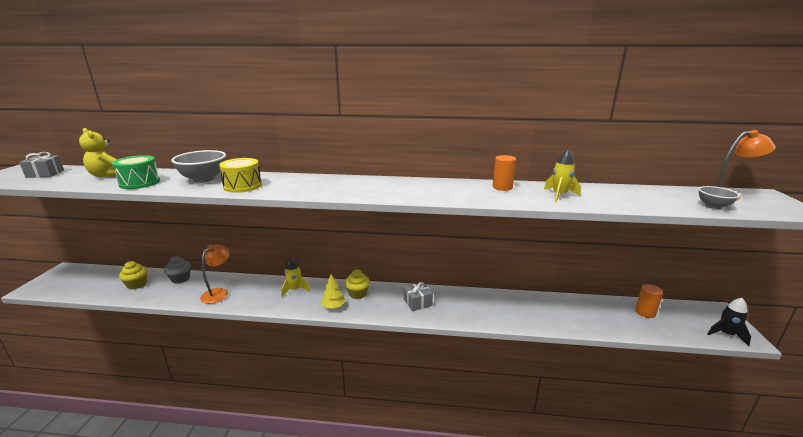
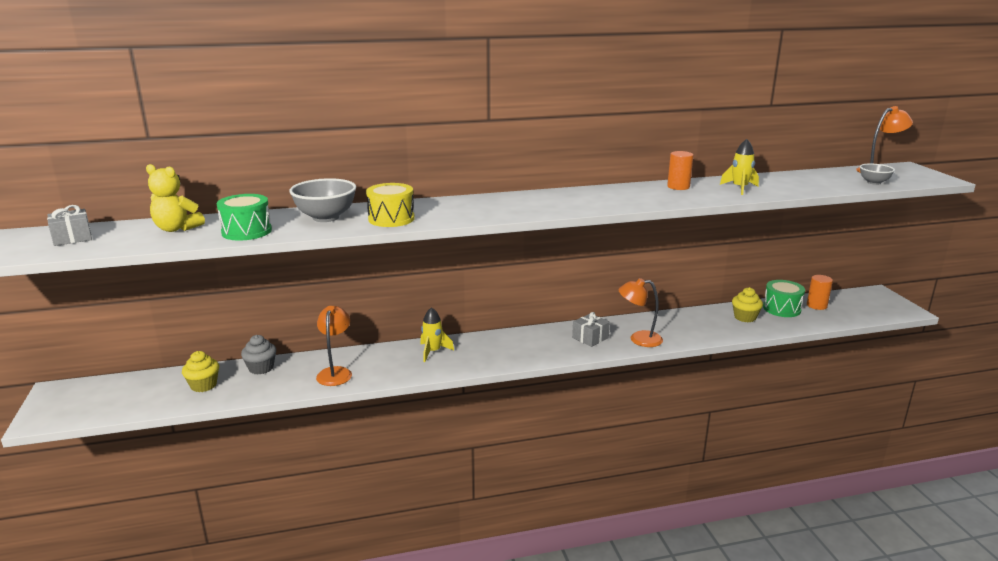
camera: 20 degrees left, 0 degrees up
(333, 306) = (498, 359): yellow tree -> none
(357, 294) = (514, 342): yellow cupcake -> yellow cupcake (745, 317)
(456, 312) = (639, 339): none -> orange lamp
(607, 309) = (781, 309): none -> green drum
(726, 334) = (891, 311): black rocket -> none

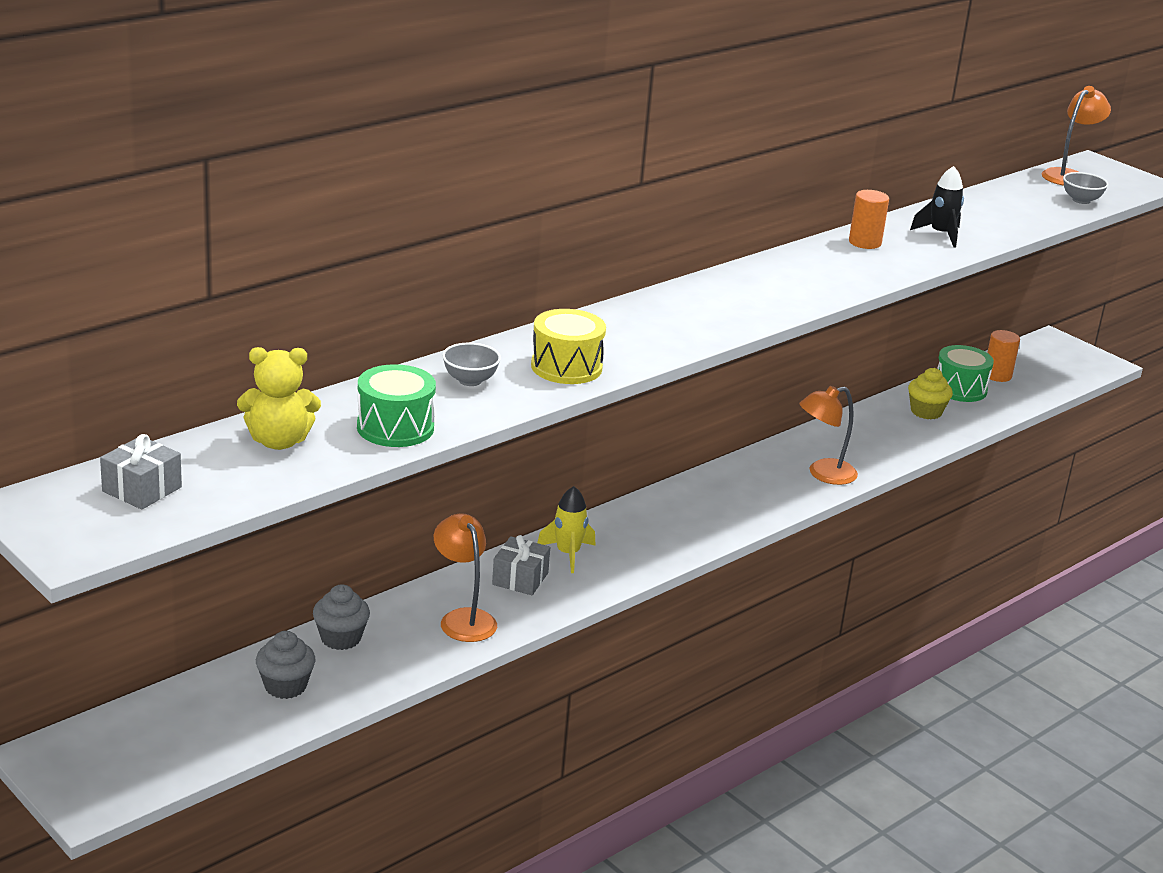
camera: 30 degrees left, 5 degrees up
(203, 385) = (285, 686): yellow cupcake -> grey cupcake
(326, 217) = (470, 380): grey bowl -> grey bowl, size x0.57
(590, 338) = (760, 485): grey gift -> grey gift (520, 579)
(739, 188) = (941, 235): yellow rocket -> black rocket

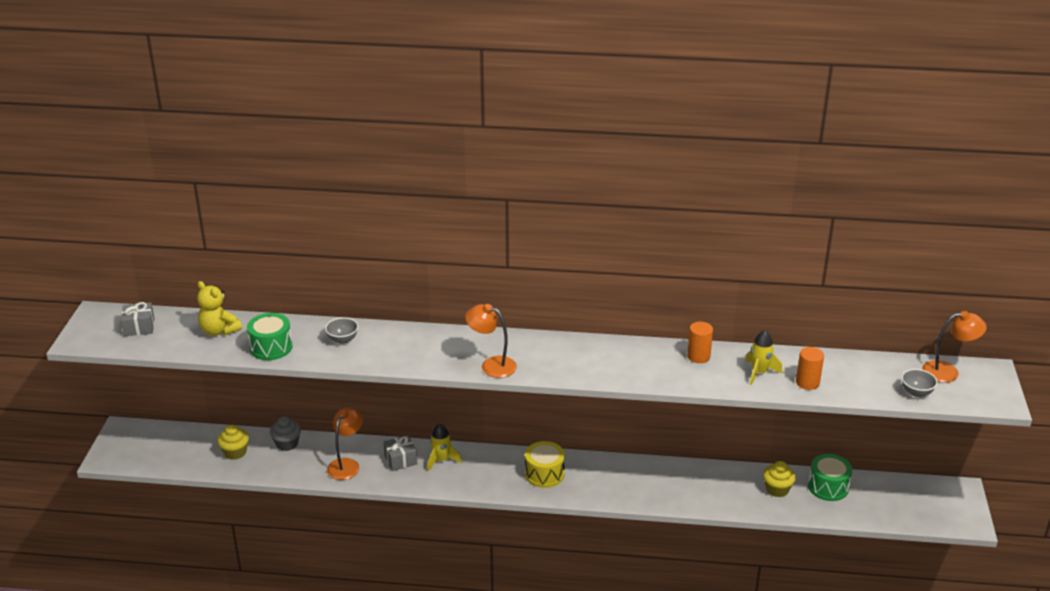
camera: 50 degrees right, 5 degrees up
(285, 686) = (235, 452): grey cupcake -> yellow cupcake
(566, 367) = (396, 354): yellow drum -> yellow drum (544, 474)
(823, 474) = (644, 492): orange lamp -> orange lamp (491, 365)
(941, 235) = (759, 372): black rocket -> yellow rocket
(997, 375) = (871, 492): orange cylinder -> orange cylinder (807, 382)

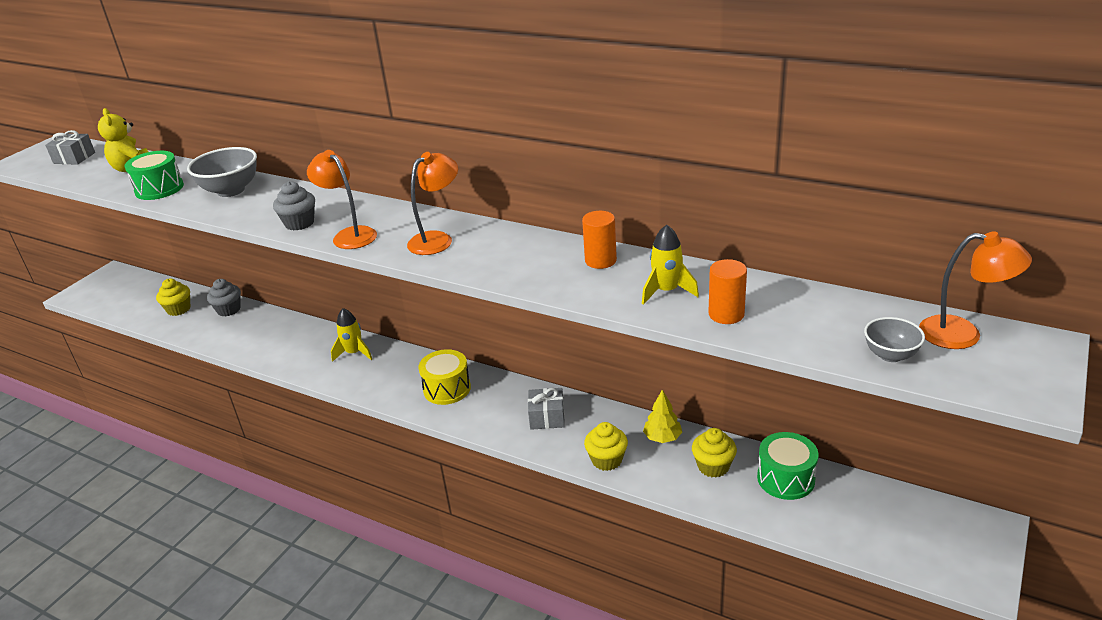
camera: 25 degrees right, 0 degrees up
(342, 339) = (231, 190): grey bowl -> grey bowl, size x1.77
(346, 464) = (263, 339): orange lamp -> orange lamp (437, 239)
(400, 460) = (316, 345): grey gift -> grey gift (547, 417)
(438, 361) = (299, 223): none -> grey cupcake
(702, 501) = (606, 460): none -> yellow cupcake
(731, 477) = (662, 438): none -> yellow tree

